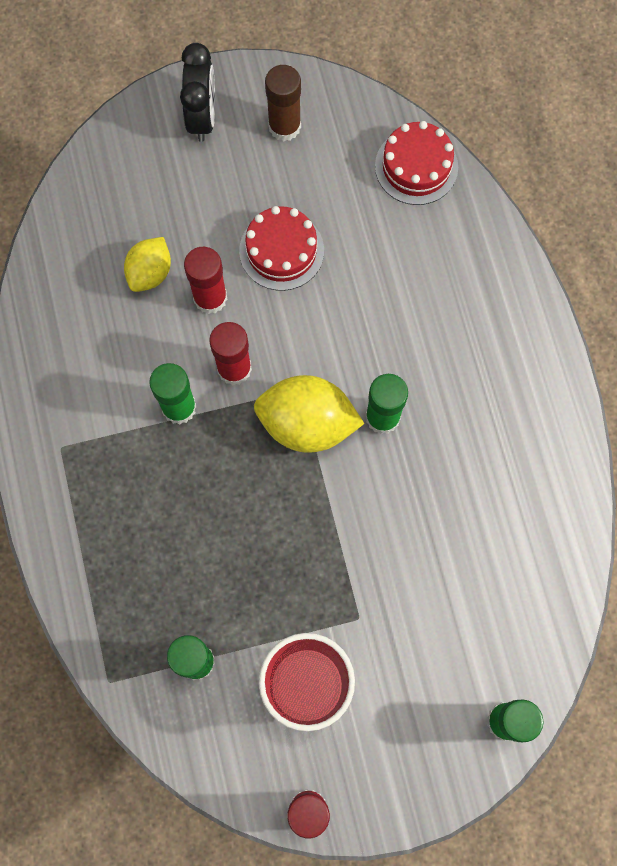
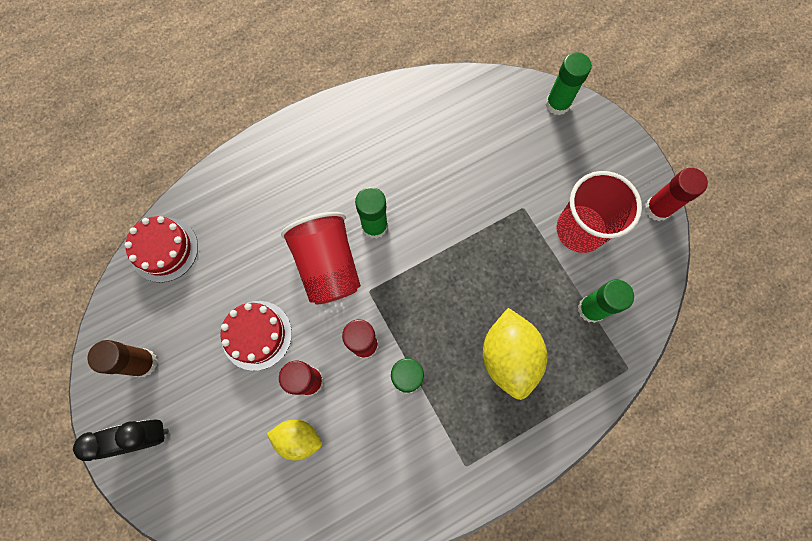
camera: 105 degrees left, 0 degrees up
(307, 424) = (394, 278): yellow lemon -> yellow lemon (508, 357)
(345, 348) = (328, 265): none -> red cup

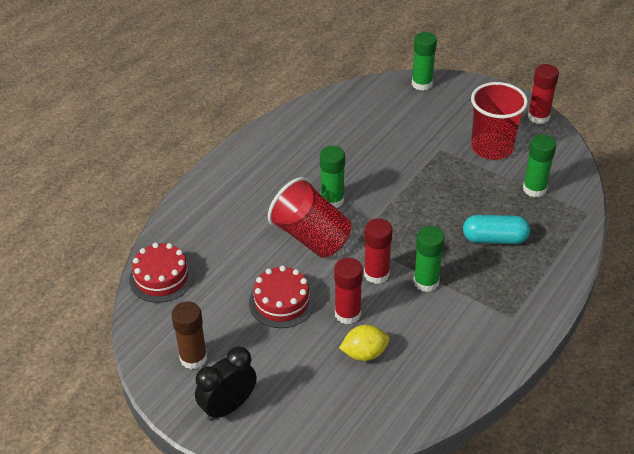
camera: 25 degrees left, 30 degrees down
(508, 357) = (494, 239): yellow lemon -> turquoise capsule

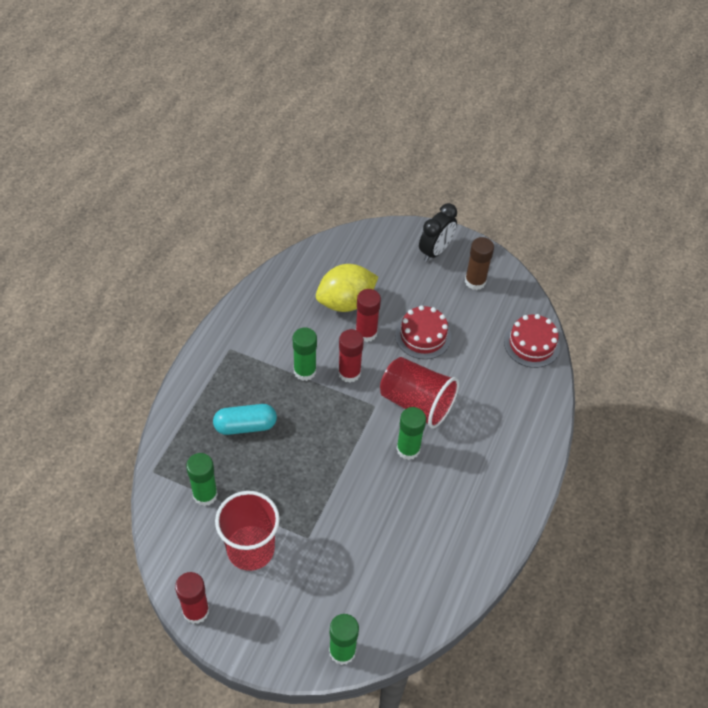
camera: 165 degrees right, 10 degrees up
(364, 353) = (346, 302): yellow lemon -> yellow lemon, size x1.65

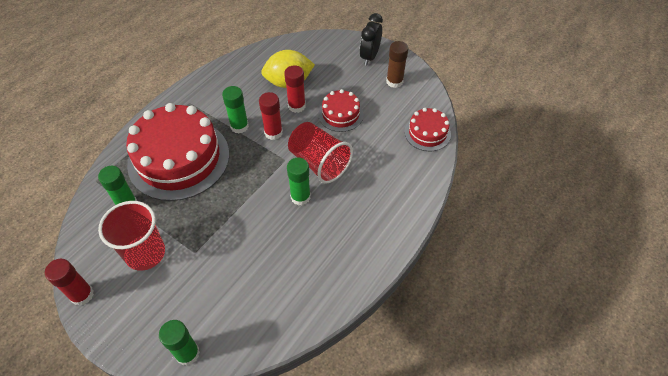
camera: 15 degrees right, 0 degrees up
(245, 426) = (179, 159): turquoise capsule -> red cake
(435, 251) = (369, 56): black clock -> black clock turned 150 degrees clockwise

